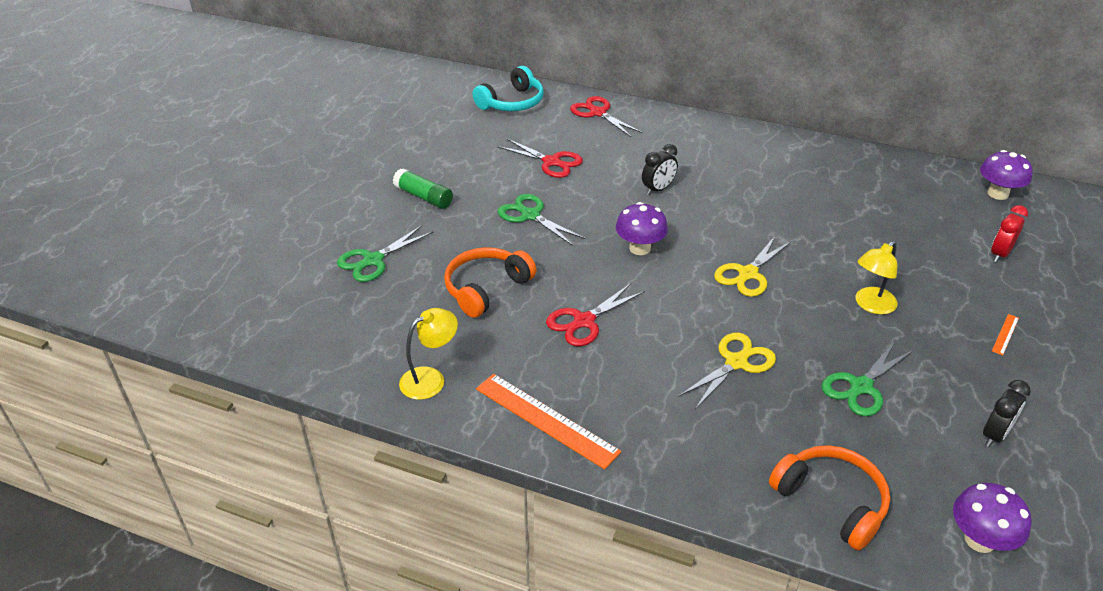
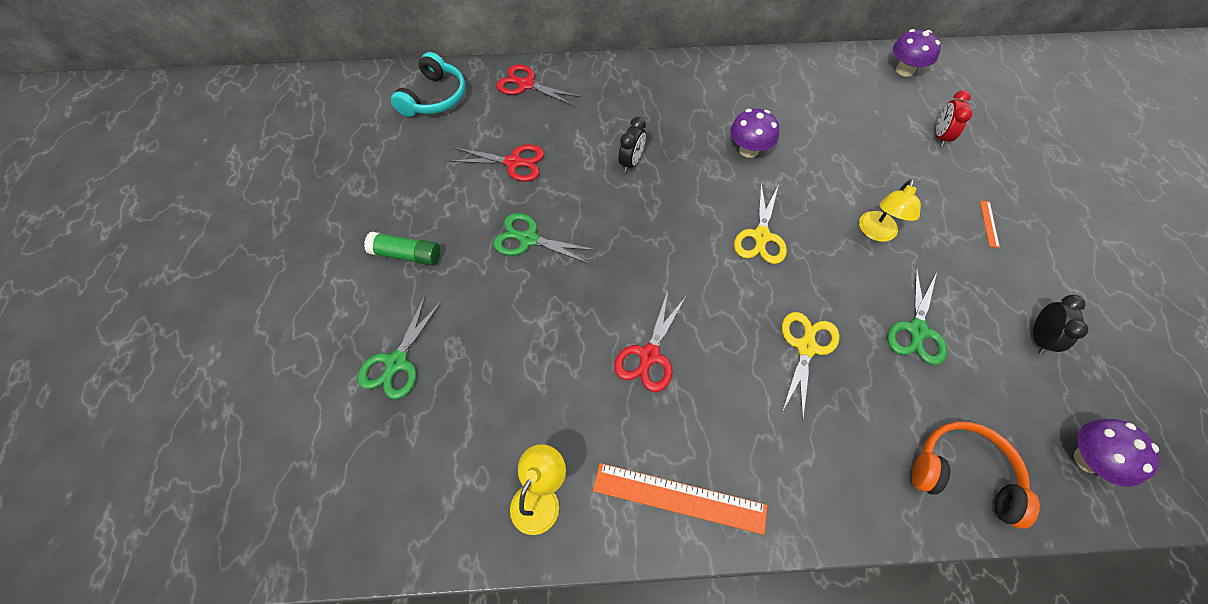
camera: 25 degrees left, 20 degrees up
(486, 288) = (534, 352): orange headphones -> none
(639, 248) = (652, 242): purple mushroom -> purple mushroom (748, 150)

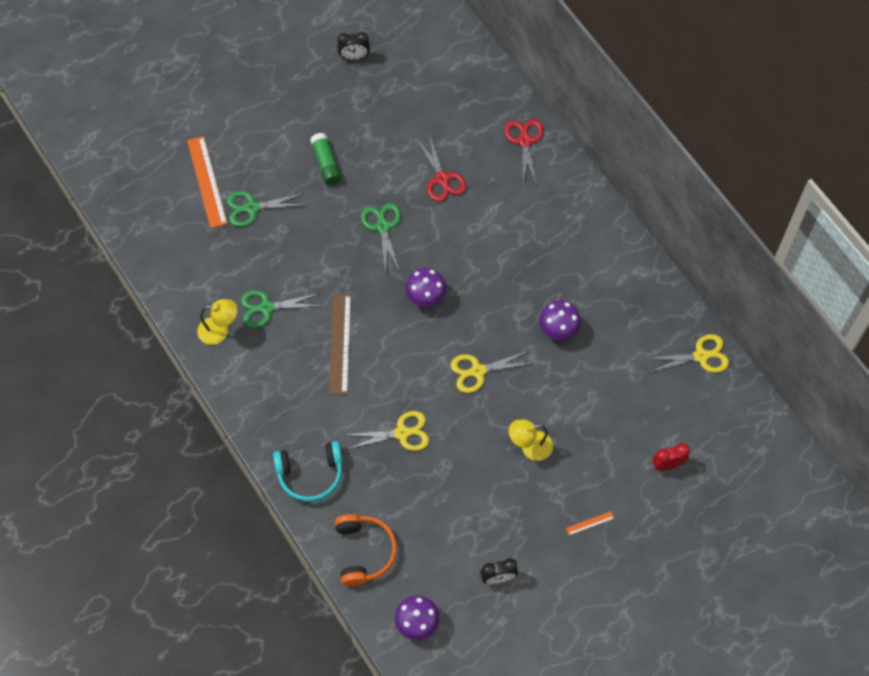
camera: 60 degrees right, 5 degrees up
(434, 97) = (469, 88): turquoise headphones -> turquoise headphones (310, 474)
(631, 162) = (493, 255): black clock -> black clock (354, 57)
(649, 355) = (340, 343): red scissors -> brown ruler
(679, 497) = (260, 401): orange ruler -> orange ruler (207, 182)
(832, 68) = (701, 356): none -> yellow scissors
(904, 70) = (737, 414): purple mushroom -> purple mushroom (426, 297)
(917, 330) = (457, 498): green scissors -> green scissors (266, 308)

